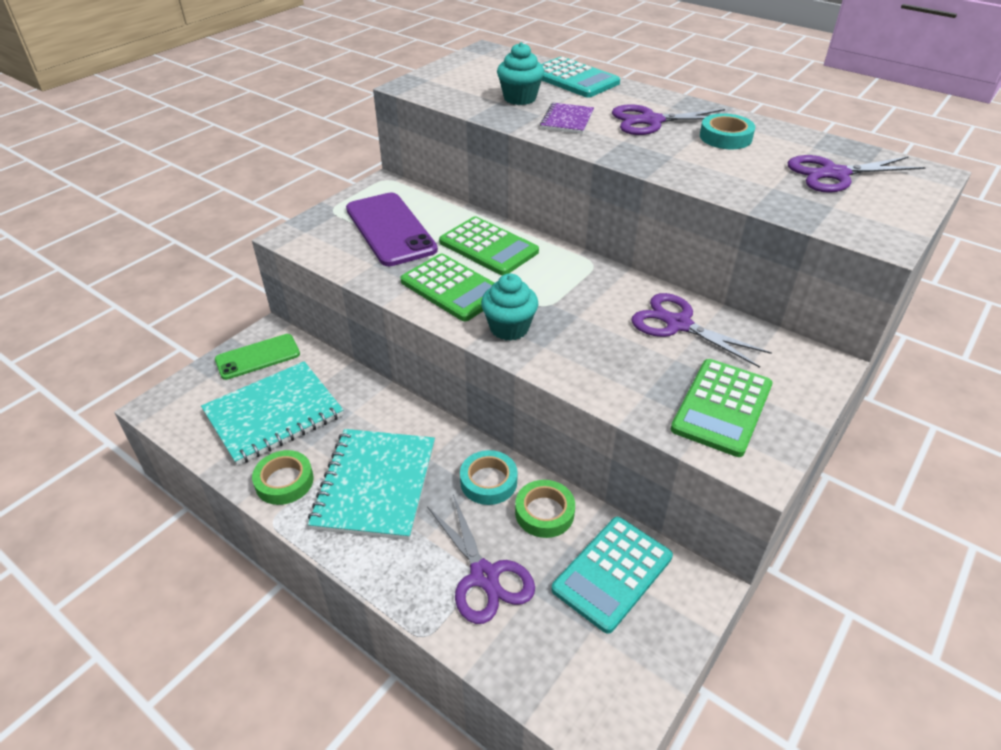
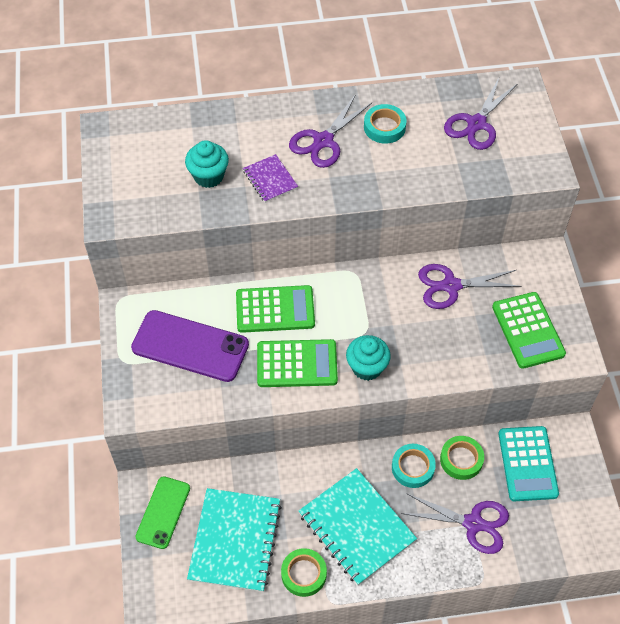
camera: 45 degrees left, 15 degrees up
(574, 79) = (217, 123): turquoise calculator -> none

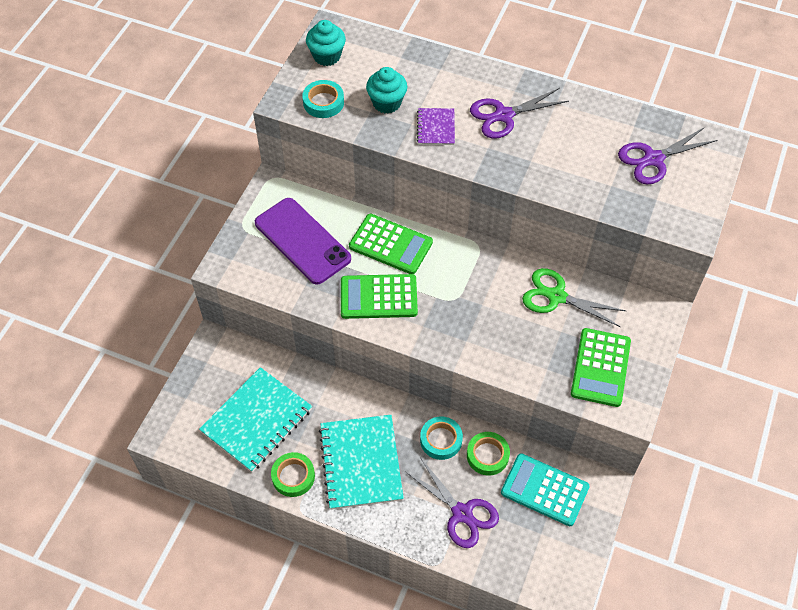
camera: 30 degrees right, 0 degrees up
(163, 512) = (216, 369): green phone -> none
(297, 364) = (378, 297): green calculator -> green calculator turned 150 degrees clockwise
(367, 367) = (435, 328): turquoise cupcake -> turquoise cupcake (327, 56)
(384, 127) = (566, 127): turquoise tape -> turquoise tape (323, 102)
(451, 286) = (556, 296): purple scissors -> green scissors
(527, 464) = (544, 490): turquoise calculator -> turquoise calculator turned 90 degrees clockwise

